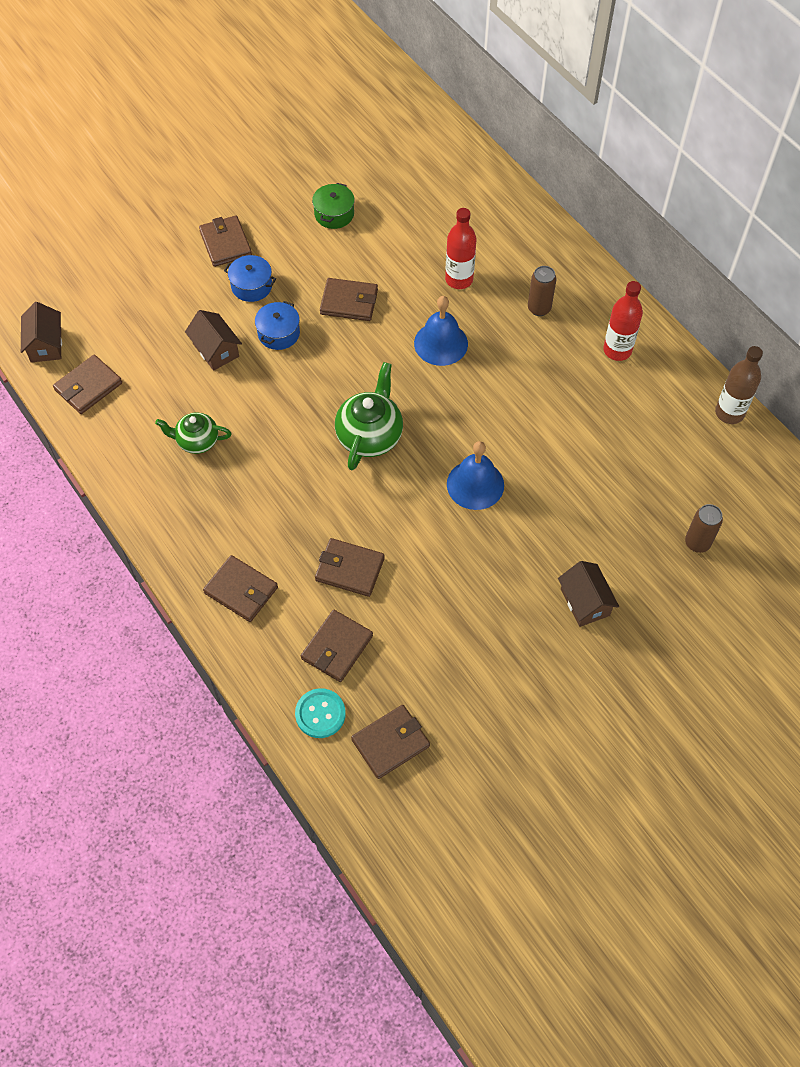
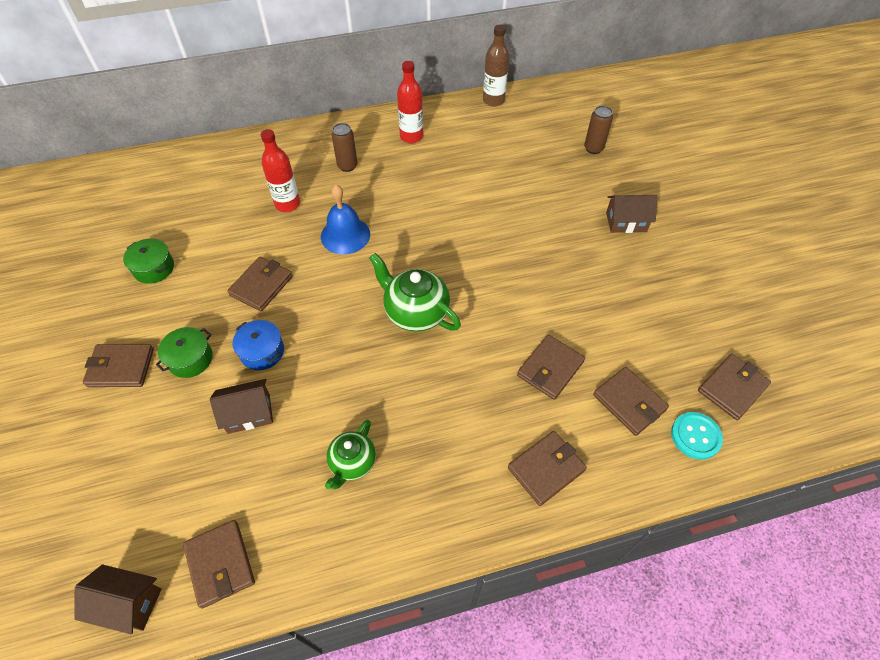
camera: 70 degrees left, 5 degrees down
(251, 286) = (190, 359): blue pot -> green pot
(390, 743) = (732, 388): brown wallet -> brown wallet turned 60 degrees clockwise
(475, 484) = (496, 255): blue bell -> none

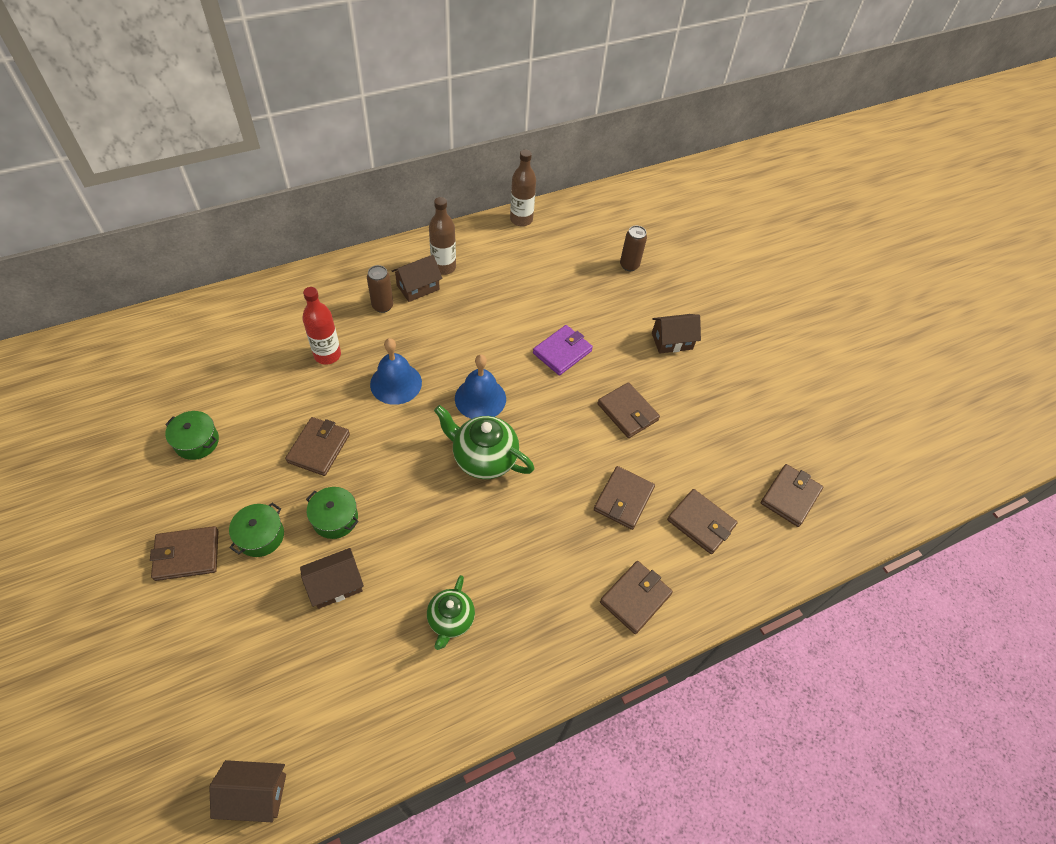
camera: 15 degrees left, 0 degrees up
(220, 564) = (340, 740): brown wallet -> brown wallet (627, 412)
(262, 351) = (335, 518): blue pot -> green pot
(383, 152) = (418, 287): none -> brown house
(411, 136) = (443, 267): red bottle -> brown bottle
(423, 257) = (480, 398): none -> blue bell
(512, 222) = (562, 352): none -> purple wallet
(695, 436) = (764, 547): turquoise button -> none

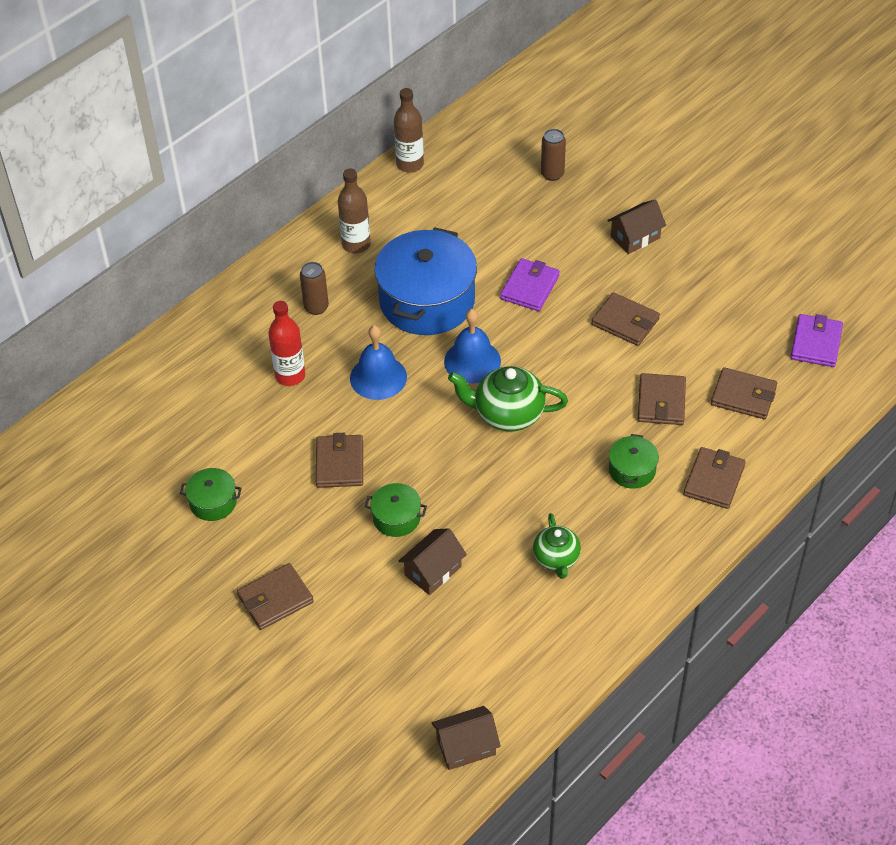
camera: 15 degrees left, 5 degrees down
(260, 536) = (335, 558): green pot -> green pot (632, 470)
(418, 287) = (341, 275): brown house -> none
(472, 333) = (427, 301): none -> blue pot
(790, 497) = (816, 343): brown wallet -> purple wallet

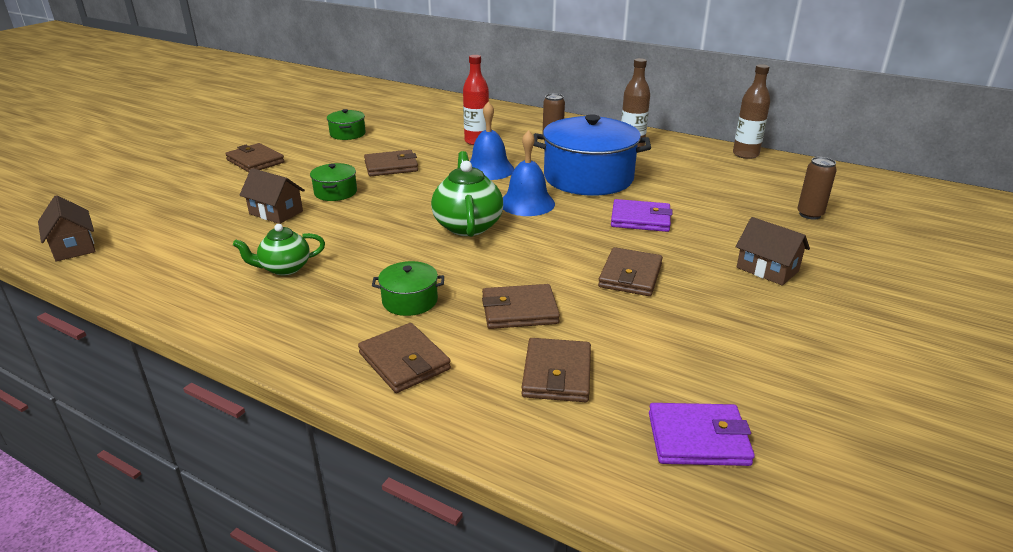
camera: 75 degrees right, 20 degrees down
(714, 480) = (404, 361): brown wallet -> brown wallet turned 45 degrees clockwise

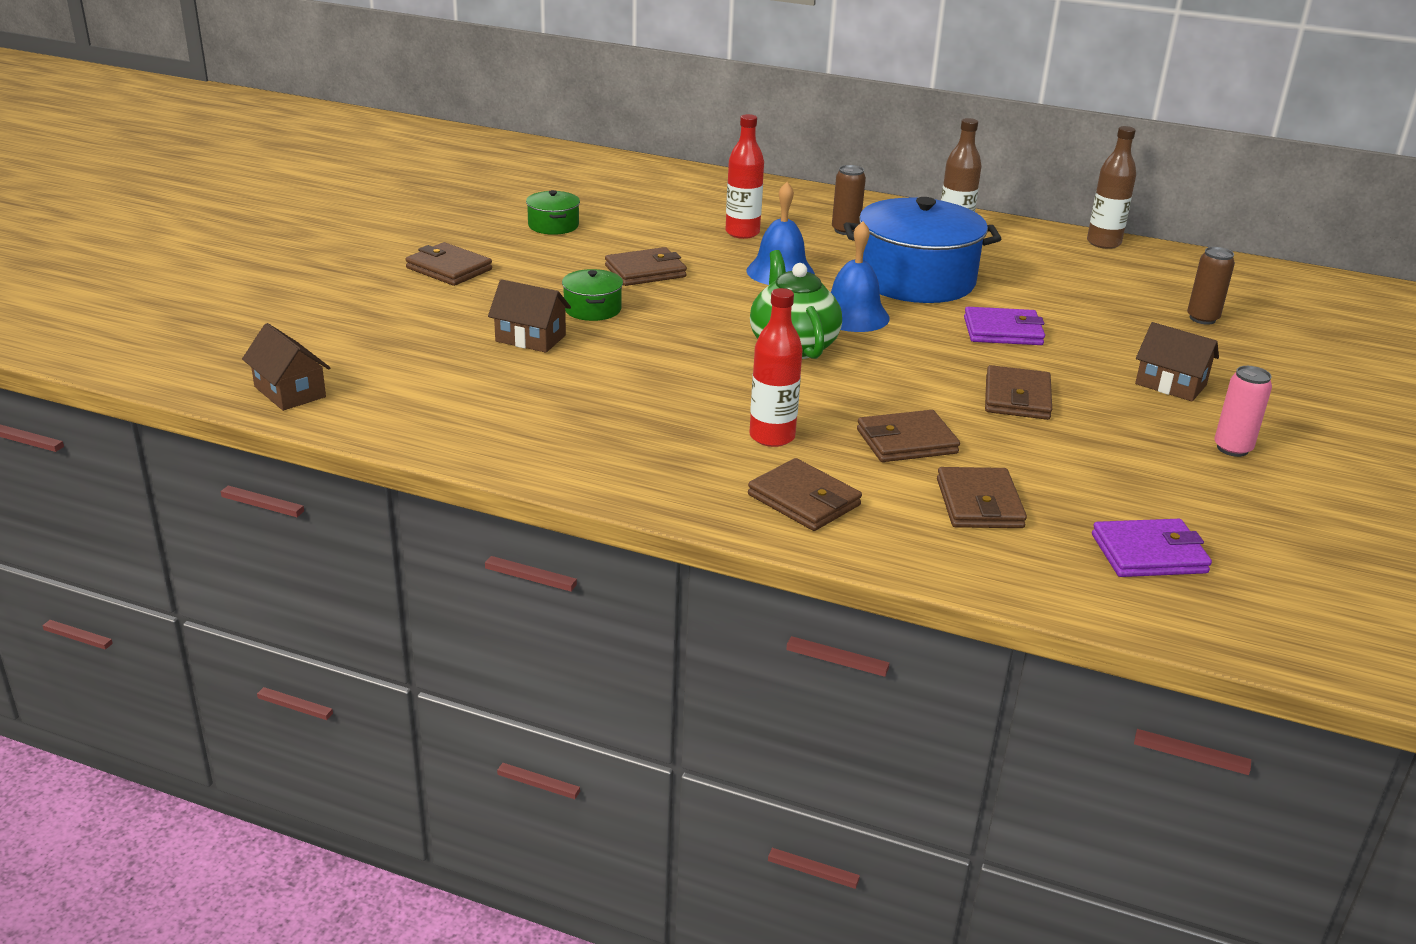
camera: 10 degrees left, 0 degrees up
(285, 268) = (593, 407): green teapot -> none
(410, 301) = (772, 437): green pot -> red bottle
(808, 332) = (1232, 448): none -> pink can

